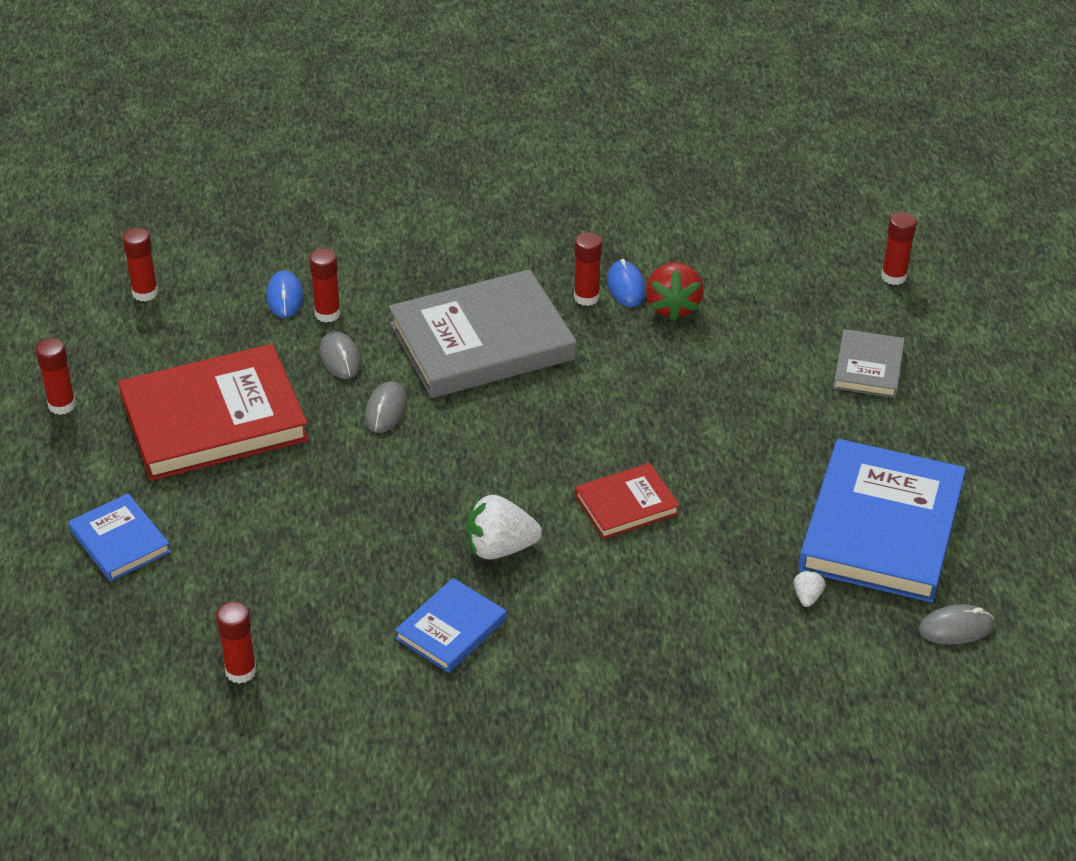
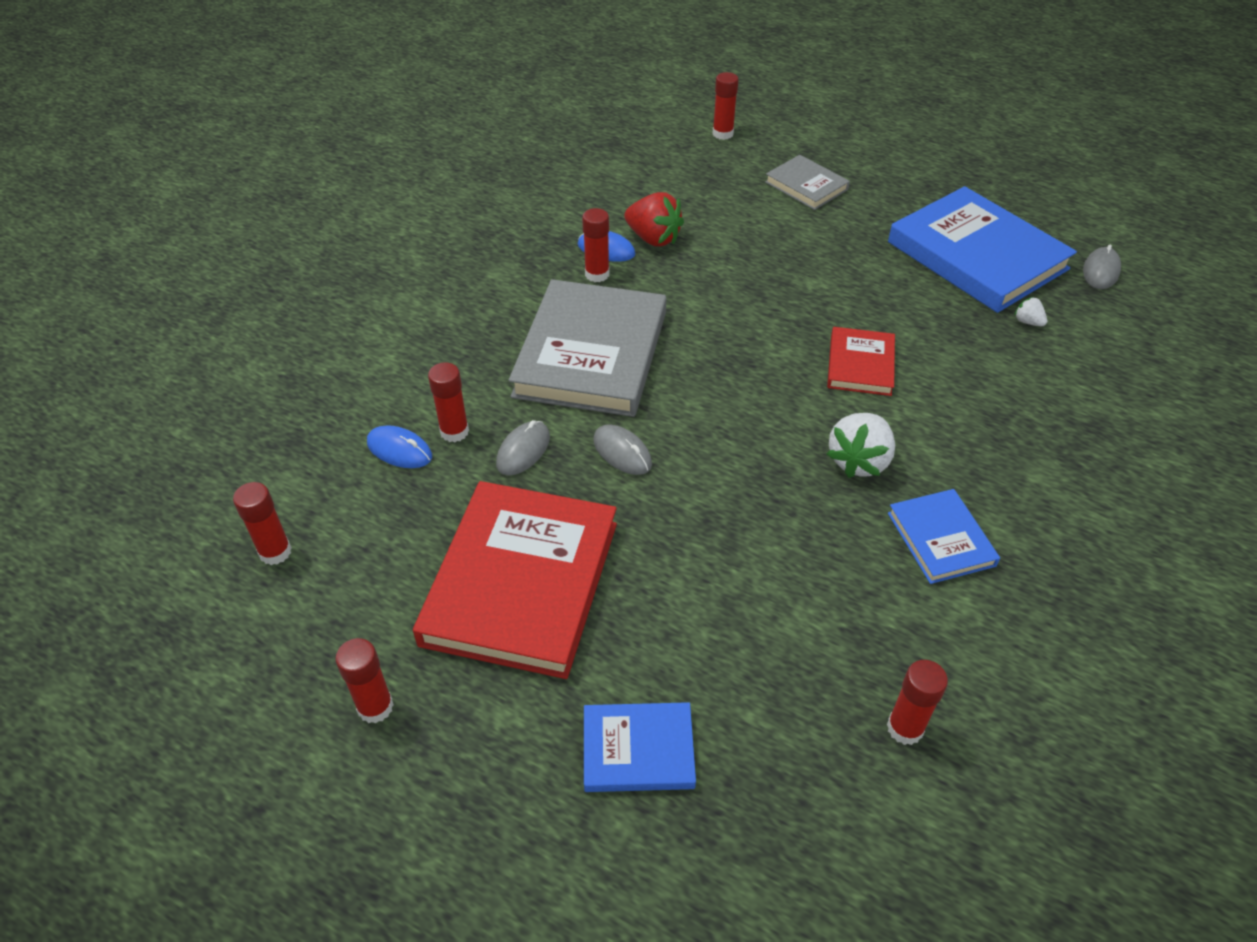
camera: 55 degrees left, 5 degrees up
(340, 358) = (523, 450): grey mouse -> grey mouse turned 75 degrees counterclockwise

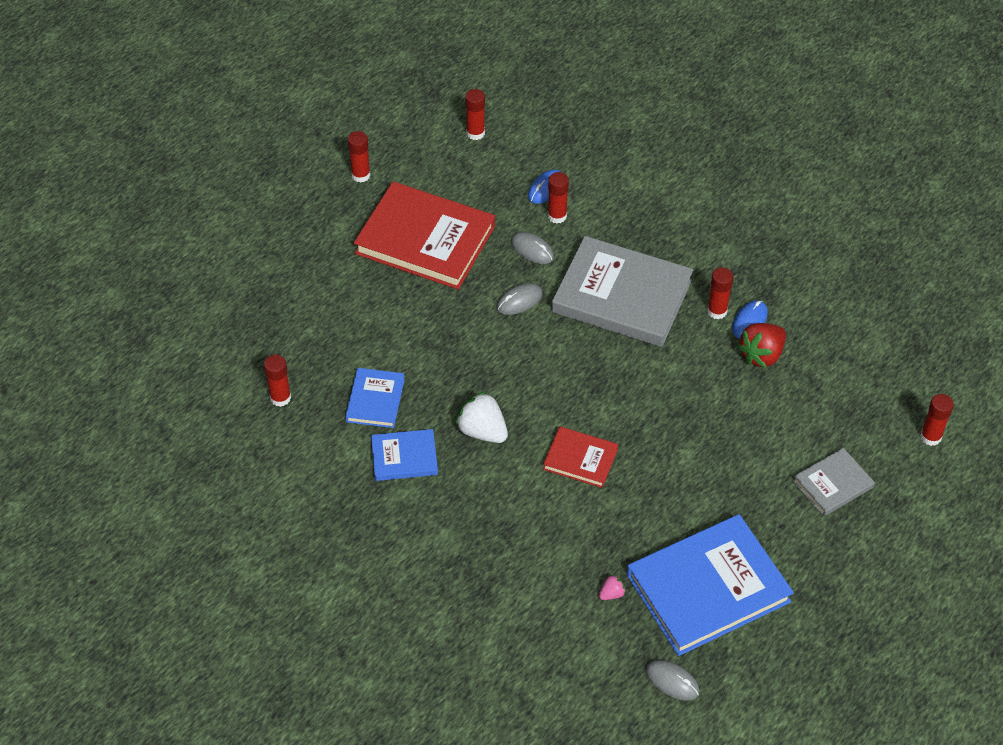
camera: 100 degrees right, 5 degrees up
(638, 750) = (303, 278): blue book -> blue book (375, 400)
(1027, 322) = (611, 594): white strawberry -> pink strawberry

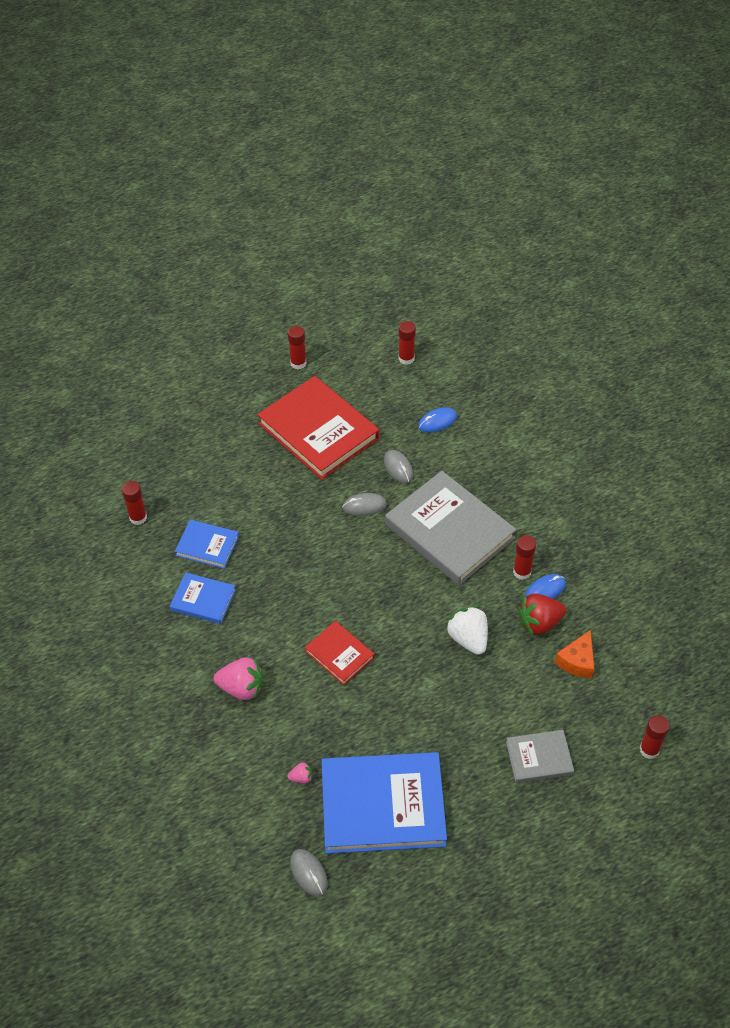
camera: 25 degrees right, 0 degrees up
(375, 400) = (207, 546): blue book -> blue book turned 75 degrees clockwise
(482, 431) = (275, 602): white strawberry -> white strawberry (468, 639)
(498, 530) = (242, 688): none -> pink strawberry
(557, 216) = (433, 447): red glue stick -> none
(818, 378) = (577, 661): none -> orange cheese

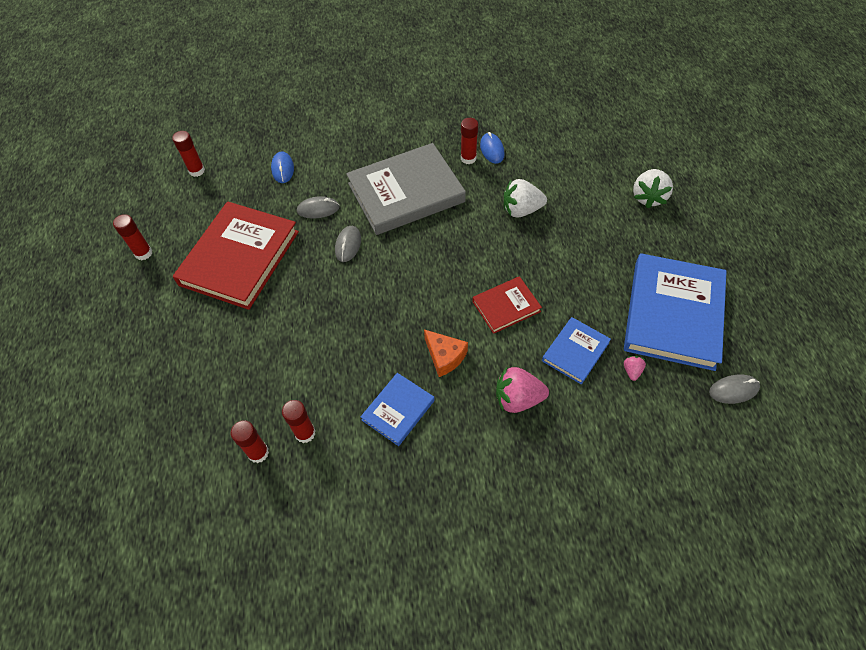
camera: 70 degrees left, 5 degrees up
(207, 546) = (330, 390): blue book -> blue book (575, 352)
(242, 688) = (518, 399): pink strawberry -> pink strawberry turned 120 degrees counterclockwise
(318, 431) = (239, 258): red book -> red book turned 45 degrees counterclockwise
(539, 623) = (522, 162): red strawberry -> none
(539, 758) = (648, 197): grey book -> white strawberry
(577, 661) = (565, 150): orange cheese -> orange cheese (445, 356)
(649, 750) = (655, 134): red glue stick -> red glue stick (305, 433)

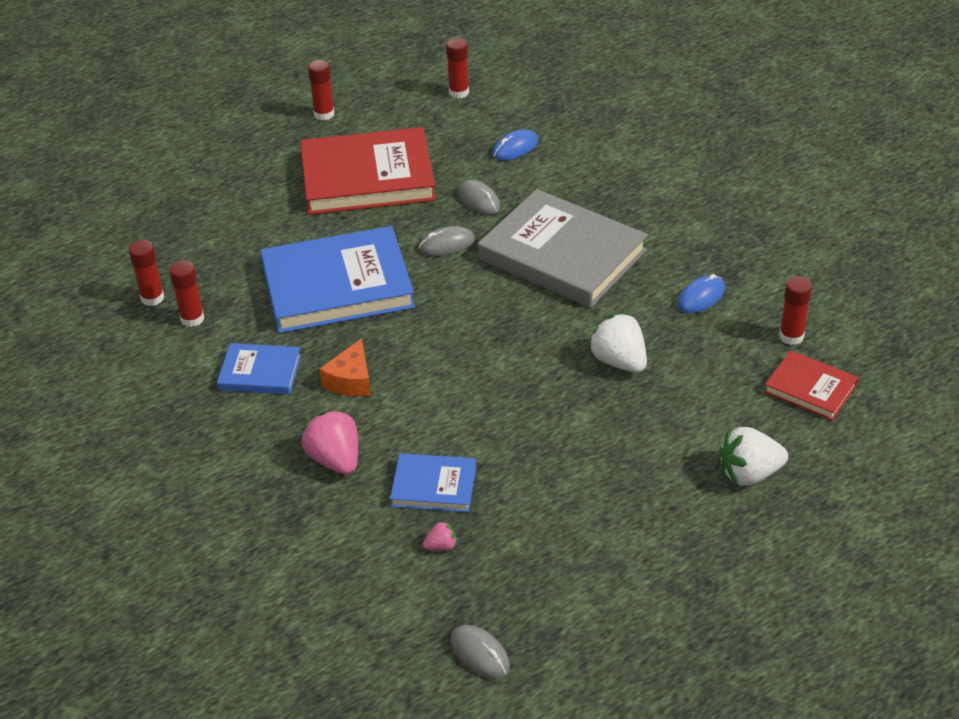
camera: 60 degrees right, 15 degrees down
(468, 158) = (666, 283): red glue stick -> red glue stick (791, 336)
(506, 306) = (456, 403): red book -> red book (810, 388)
(673, 314) = (559, 559): blue book -> blue book (337, 286)

